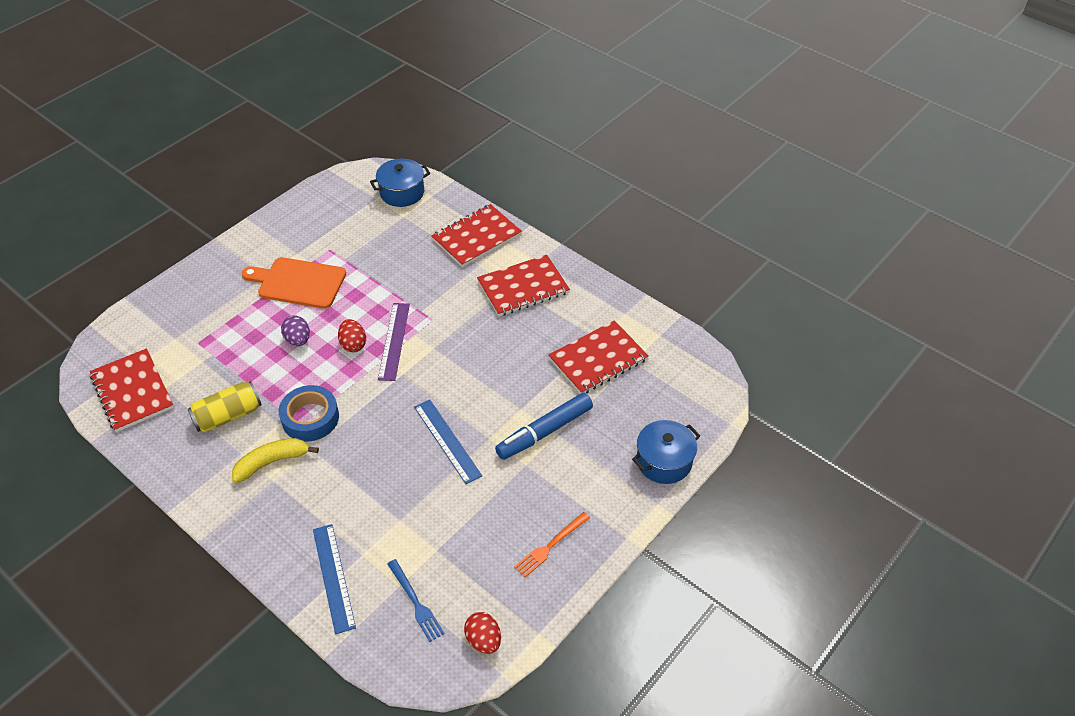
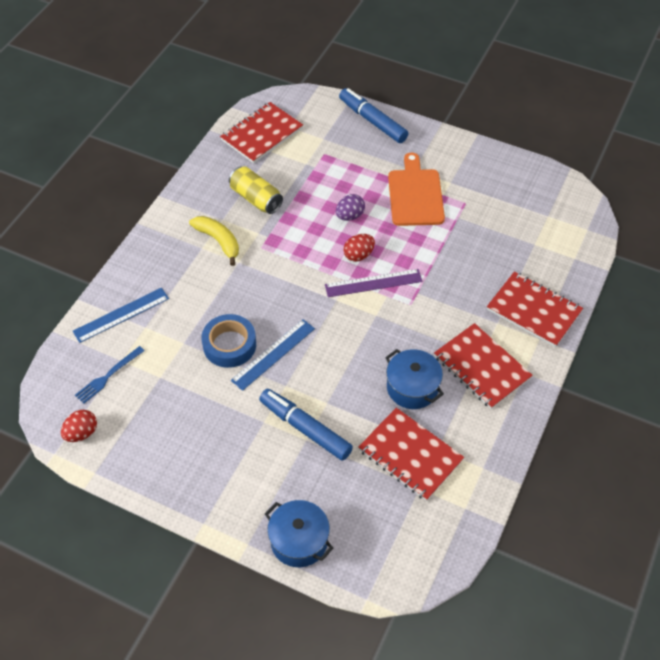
camera: 75 degrees right, 5 degrees up
(176, 291) = (372, 121): none -> blue marker
(310, 418) = (269, 251): blue tape -> blue tape (229, 345)
(402, 192) = (567, 233): blue pot -> blue pot (412, 387)
(550, 546) = (181, 462): orange fork -> none

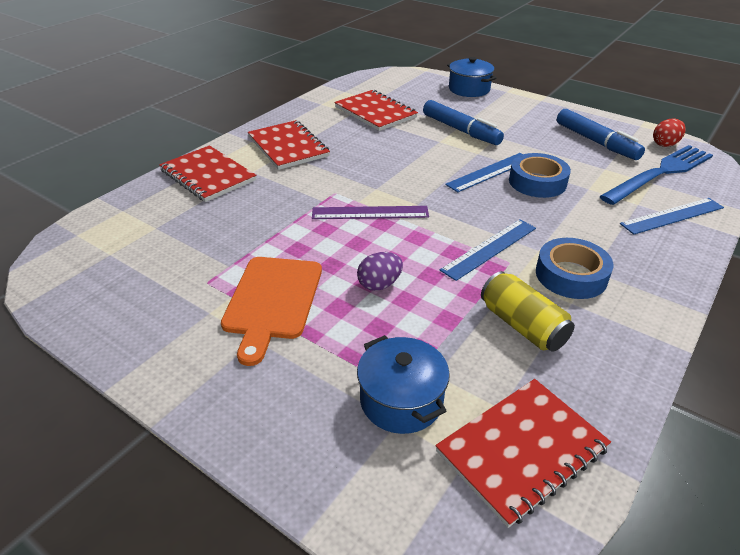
camera: 170 degrees left, 15 degrees down
(108, 376) = (660, 173): blue fork -> blue fork, size x1.95
(218, 241) = (571, 275): yellow banana -> blue tape
(275, 258) = (489, 248): none -> blue ruler
(358, 255) = (380, 240): red egg -> none
(372, 121) = (287, 449): blue marker -> blue marker (596, 142)
(412, 387) = (358, 142): blue pot -> blue pot (401, 400)

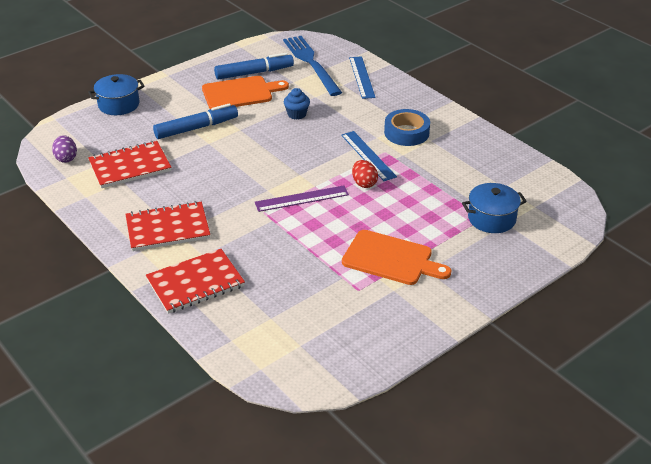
camera: 75 degrees left, 0 degrees up
(370, 213) = (301, 198): purple ruler -> purple ruler turned 60 degrees clockwise
(379, 284) = (389, 209): purple egg -> purple egg (66, 158)
(490, 172) = (272, 131): blue ruler -> none
(521, 450) = (531, 187): red notebook -> none
(522, 325) = (445, 163): yellow can -> none
(537, 182) = (297, 114): blue tape -> blue cupcake
(547, 141) = (240, 93): none -> orange cutting board
(665, 144) = (274, 47): red egg -> red egg (364, 183)

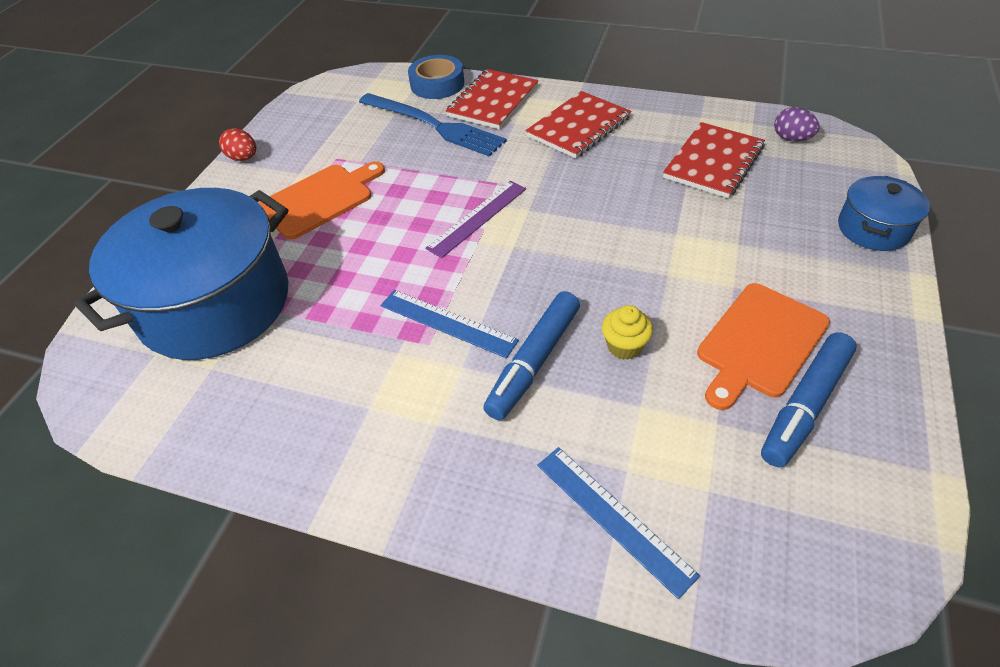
camera: 150 degrees right, 10 degrees up
(196, 128) = (723, 246): blue marker -> blue marker (533, 361)
(297, 114) = (624, 346): blue cupcake -> yellow cupcake
(311, 63) = (748, 502): blue fork -> blue fork (434, 125)
(364, 183) = (418, 275): red egg -> red egg (243, 158)
(391, 259) = (320, 199): orange cutting board -> orange cutting board turned 150 degrees clockwise
(406, 133) = (420, 402): blue tape -> blue tape (437, 84)
(491, 219) = (215, 304): blue pot -> blue pot, size x2.13

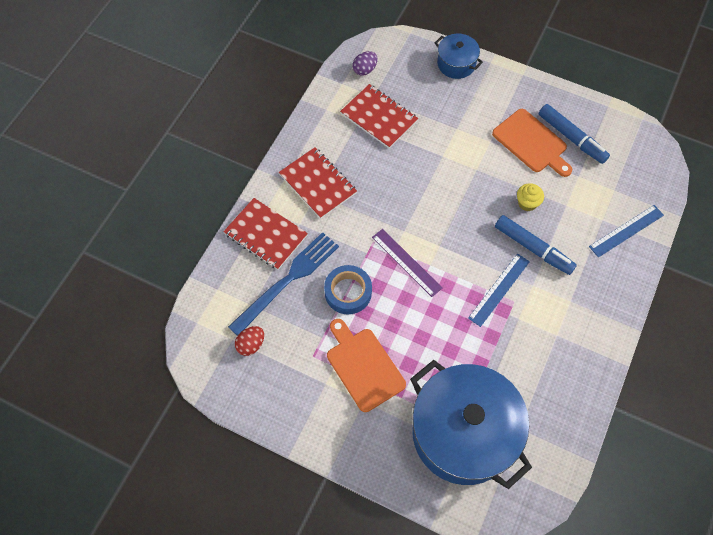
camera: 85 degrees left, 15 degrees up
(243, 158) = (293, 430): red egg -> red egg (251, 344)
(437, 84) = (225, 273): blue tape -> blue tape (348, 292)

